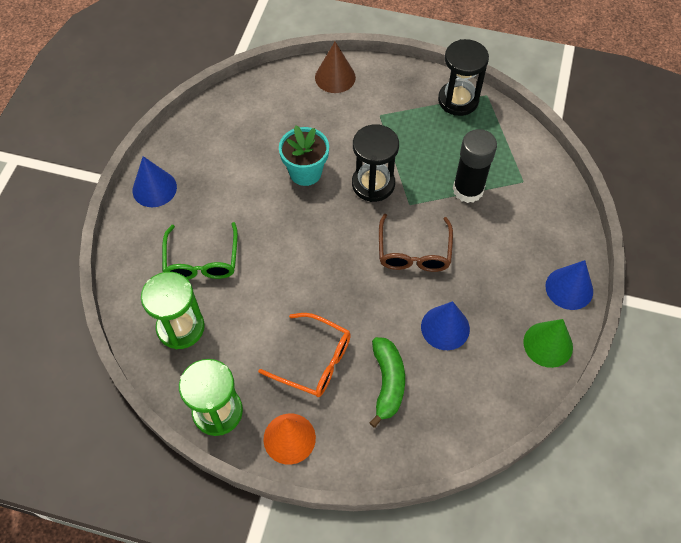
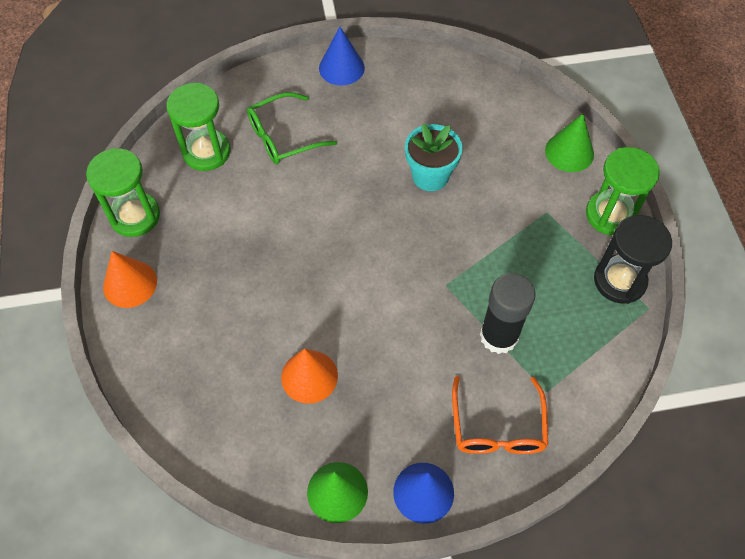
camera: 65 degrees right, 0 degrees up
(313, 361) = (218, 271): orange glasses -> orange glasses (497, 426)
(335, 77) = (569, 152): brown cone -> green cone
(373, 184) = (451, 241): black hourglass -> none
(387, 382) = (222, 345): green banana -> none
(402, 79) = (610, 215): none -> green hourglass
(414, 251) = (388, 312): brown glasses -> none
(445, 327) = (309, 376): blue cone -> orange cone

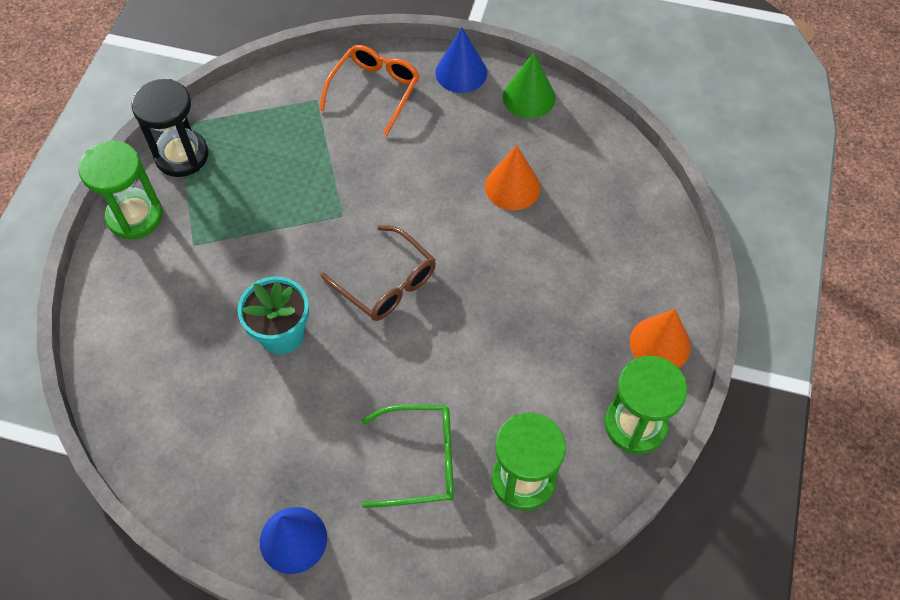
camera: 155 degrees left, 0 degrees up
(375, 244) = (386, 282): none -> brown glasses
(499, 336) = (325, 154): black glue stick -> none
(569, 152) = (115, 298): green cone -> none

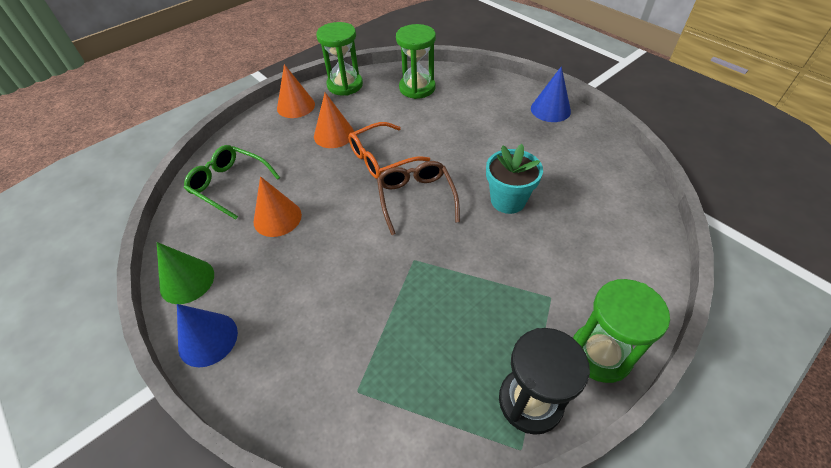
camera: 145 degrees left, 10 degrees down
(374, 91) = (297, 366): orange glasses -> orange glasses (382, 158)
(419, 460) = (463, 112): green glasses -> green glasses (230, 185)
(560, 322) = (334, 134): none -> orange cone

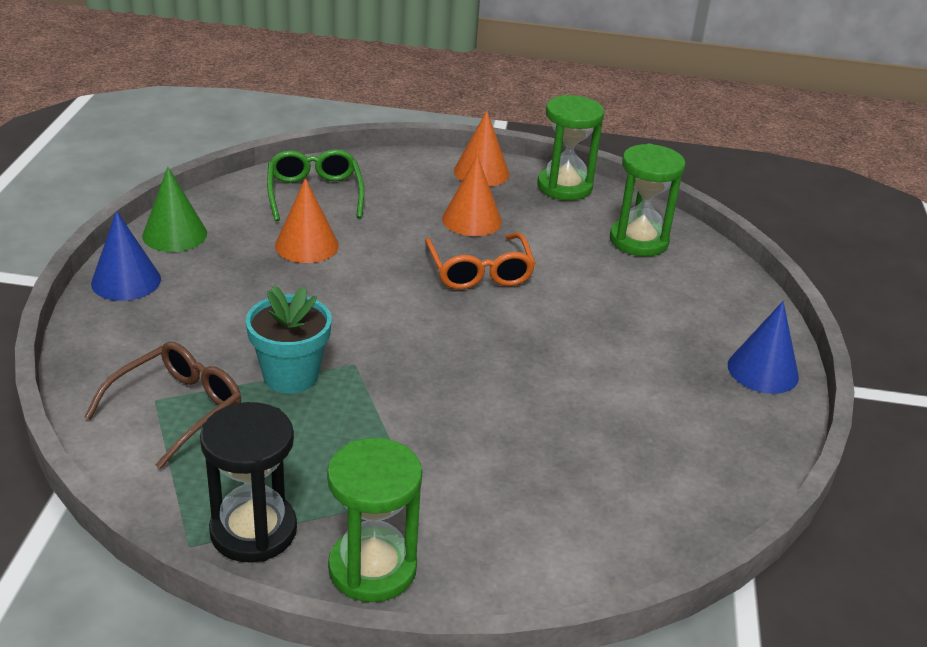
camera: 45 degrees right, 15 degrees down
(382, 158) = (479, 271): orange glasses -> orange glasses turned 120 degrees counterclockwise
(416, 199) = (446, 325): brown glasses -> brown glasses (176, 410)
(508, 200) = (532, 399): turquoise flower pot -> turquoise flower pot (290, 376)

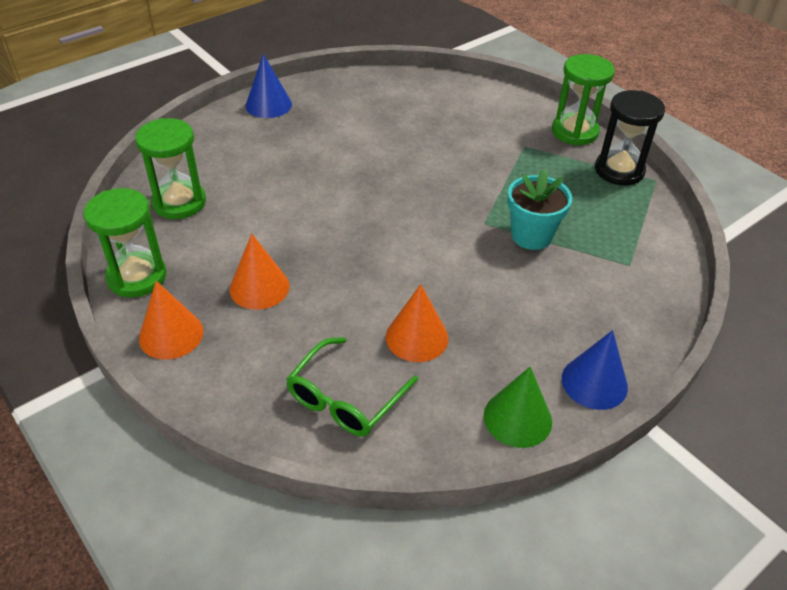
camera: 135 degrees left, 10 degrees up
(176, 410) = (620, 251): brown glasses -> none
(479, 271) = (321, 241): orange glasses -> none

